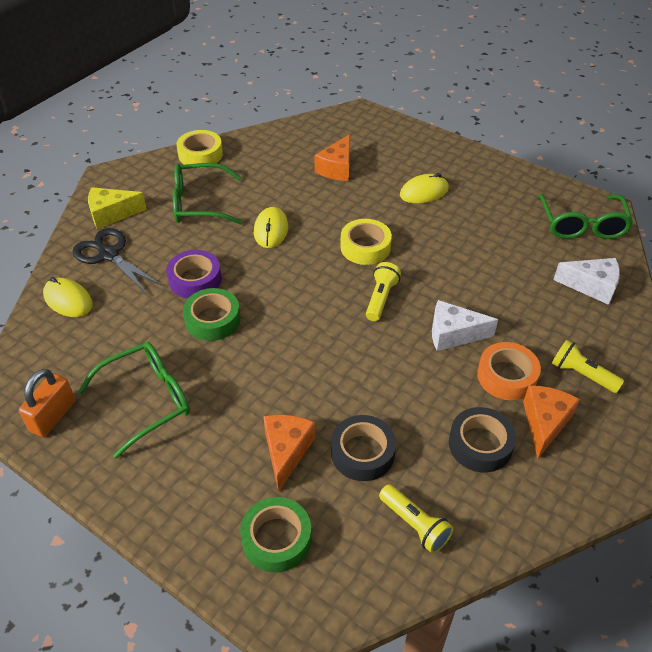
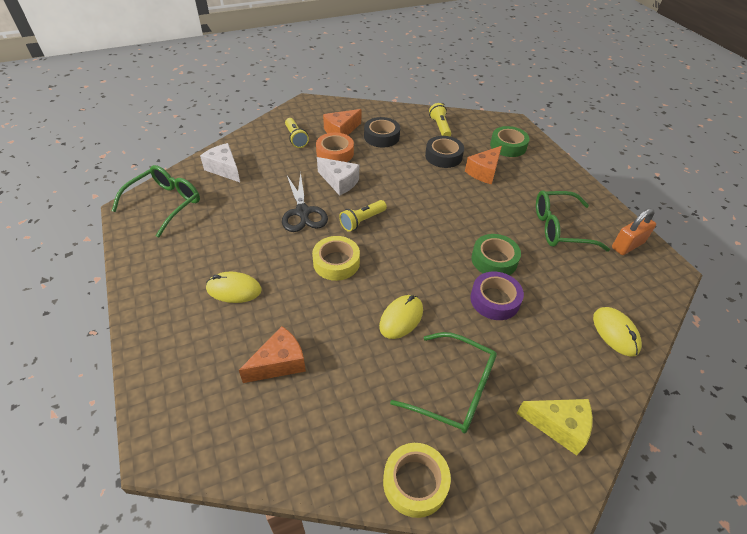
camera: 150 degrees left, 0 degrees up
(108, 254) = (570, 367): black scissors -> black scissors (303, 212)

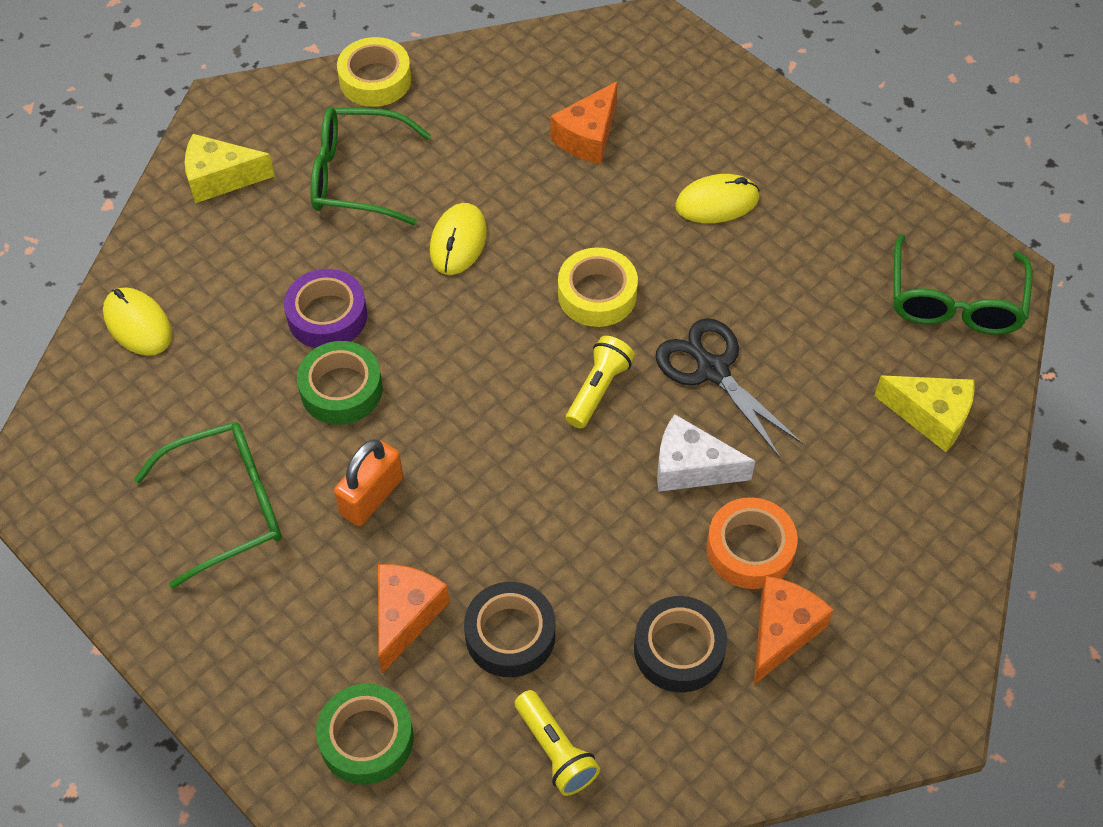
camera: 160 degrees right, 10 degrees up
(224, 169) = (930, 416): white cheese -> yellow cheese
(296, 138) = (863, 563): yellow flashlight -> none
(627, 245) = (96, 510): orange padlock -> orange padlock (371, 496)

